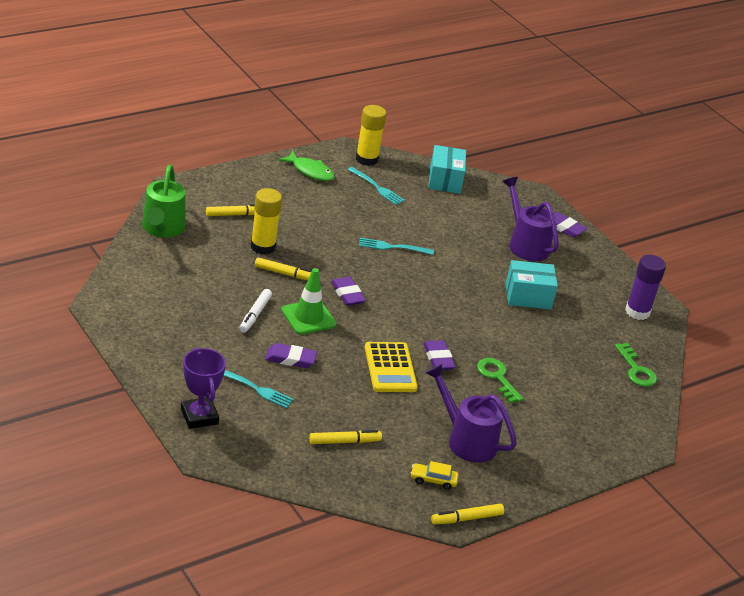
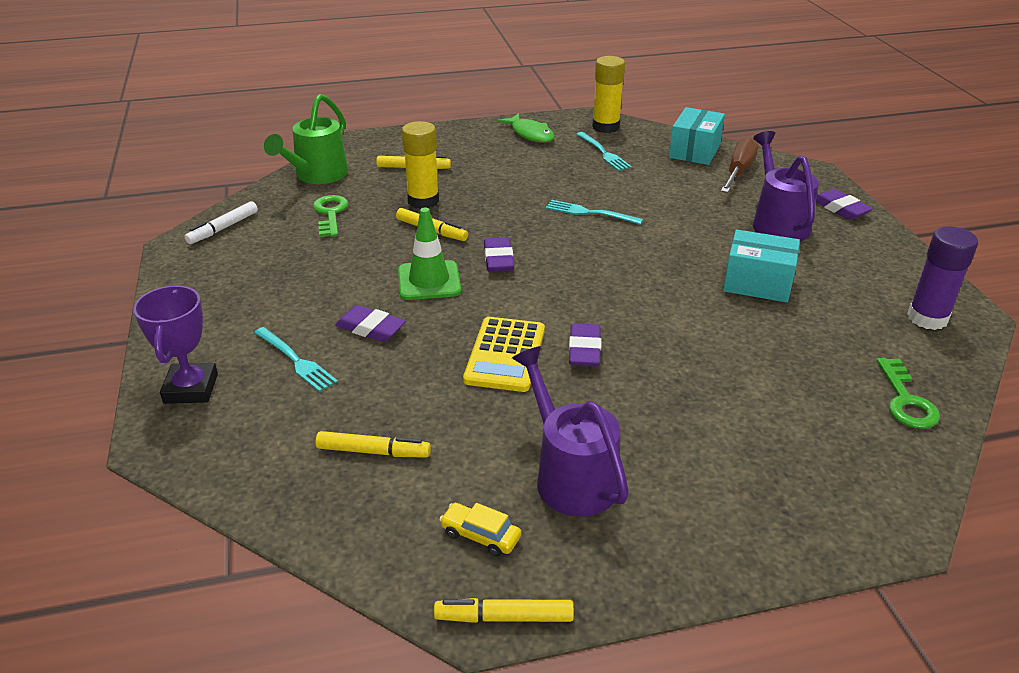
camera: 25 degrees right, 0 degrees up
(255, 314) = (361, 271): white marker -> white marker (223, 228)
(484, 199) = (738, 172): none -> brown screwdriver
(497, 377) = (665, 386): green key -> green key (330, 214)

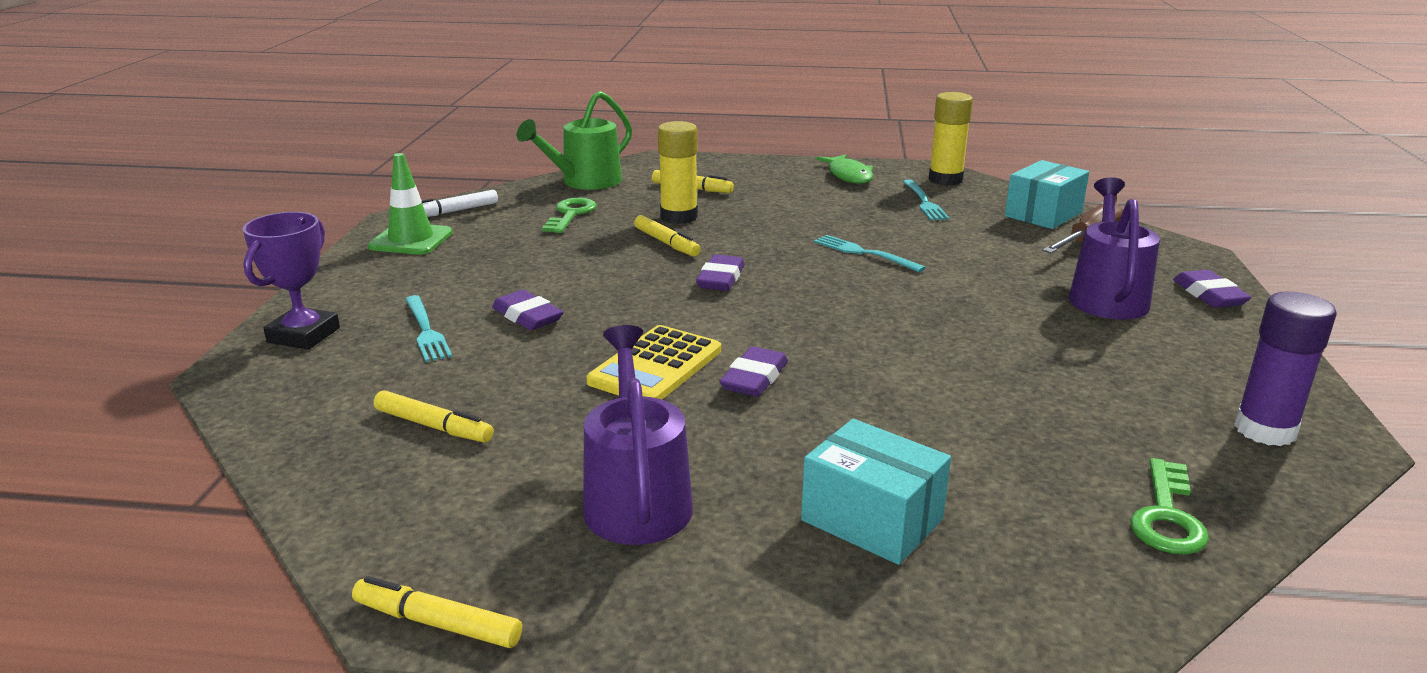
camera: 20 degrees right, 10 degrees down
(429, 281) = (626, 286): green traffic cone -> green traffic cone (411, 240)
(480, 535) = (481, 533): yellow car -> none
(757, 283) = (1033, 352): turquoise box -> turquoise box (872, 520)

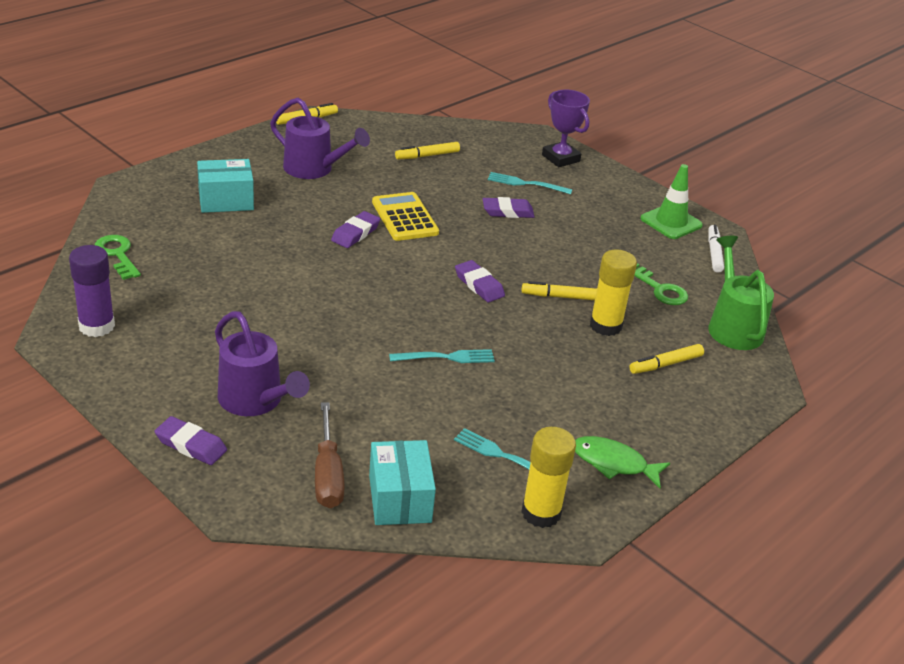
camera: 125 degrees right, 10 degrees up
(754, 378) = (355, 233): purple eraser -> purple eraser turned 60 degrees clockwise

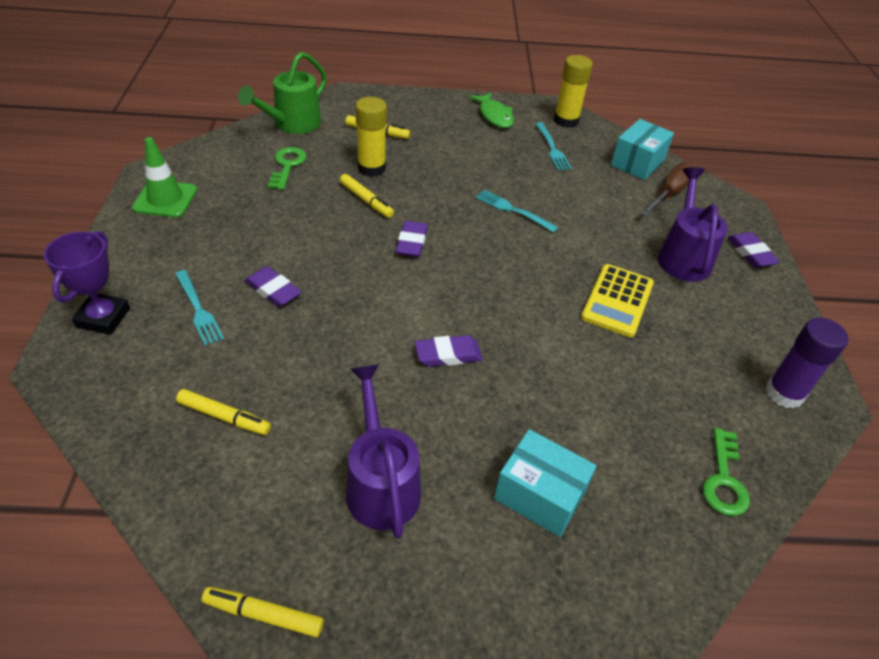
camera: 135 degrees left, 10 degrees up
(404, 217) = (376, 344): yellow calculator -> yellow calculator (617, 301)
(714, 253) = (193, 162): white marker -> none

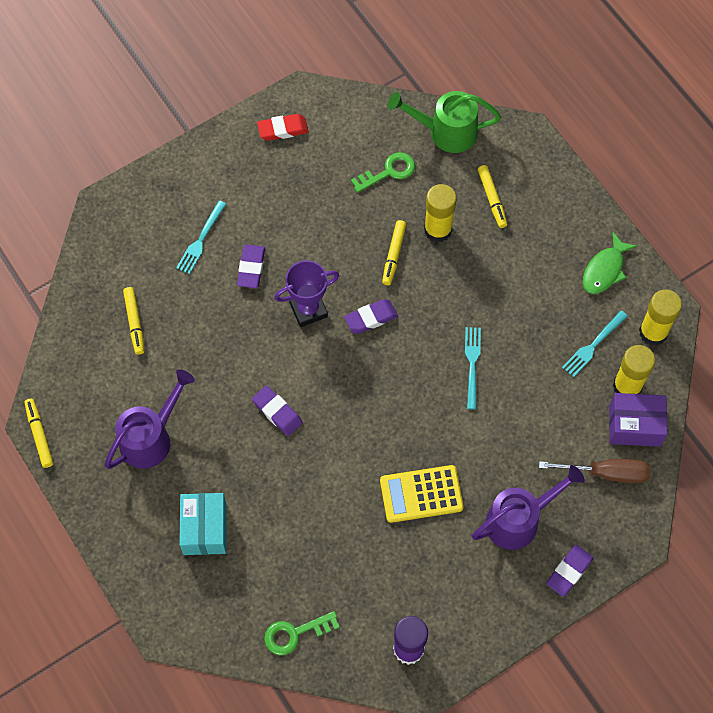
camera: 60 degrees right, 20 degrees up
(103, 318) = (154, 195): purple trophy -> purple trophy (308, 309)
(165, 199) = (283, 129): green traffic cone -> red eraser
(601, 150) = (627, 386): none -> yellow glue stick
(637, 162) = (634, 426): turquoise box -> purple box

